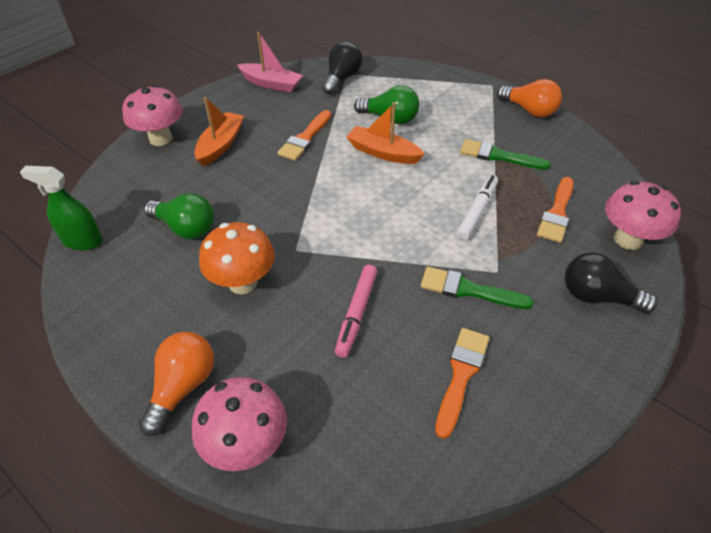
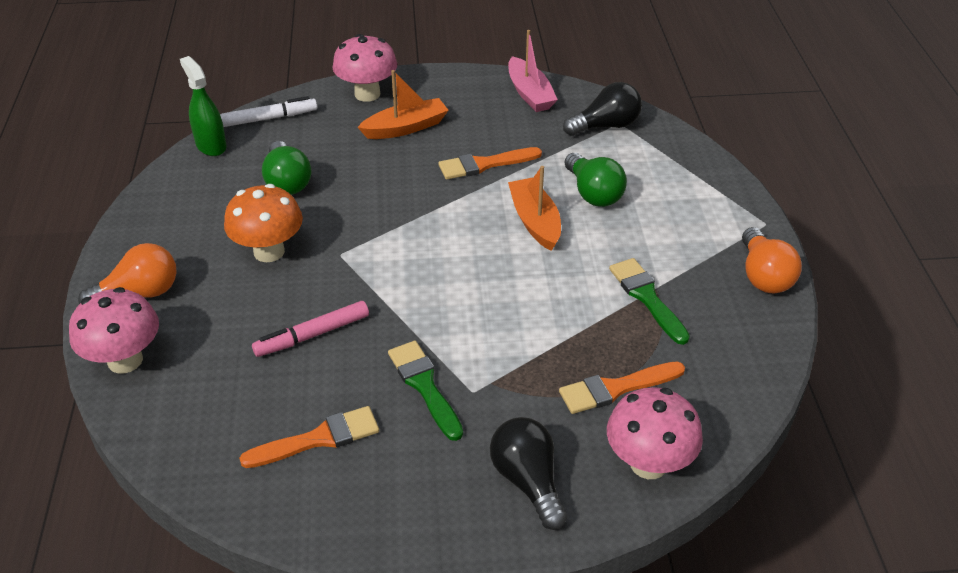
camera: 45 degrees right, 5 degrees down
(477, 212) = (538, 331): white marker -> white marker (269, 118)

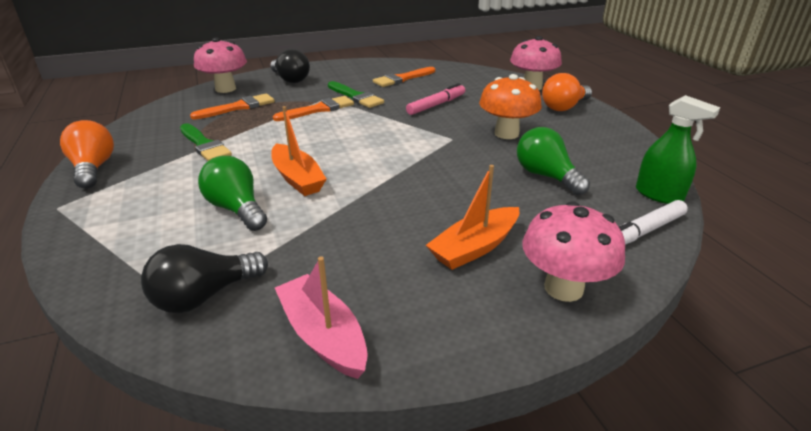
camera: 165 degrees right, 10 degrees down
(484, 164) = (361, 220): orange brush -> orange brush (318, 109)

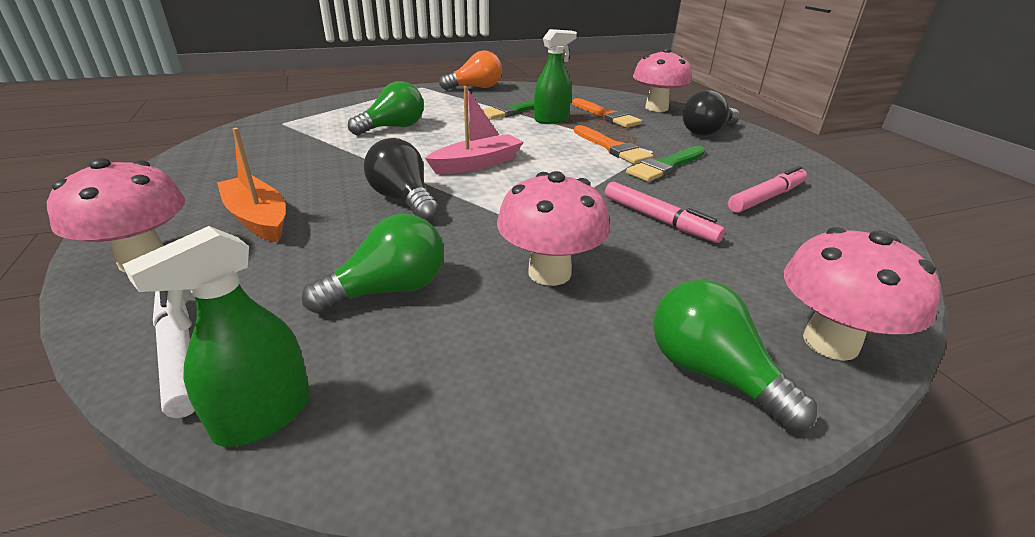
camera: 90 degrees right, 0 degrees up
(205, 296) = (285, 127): black light bulb -> black light bulb (403, 200)
(240, 129) = (551, 119): none -> green spray bottle
(297, 178) = (438, 144): orange boat -> none
(323, 335) = (206, 158): pink boat -> pink boat (477, 164)
(402, 79) = (766, 198): orange brush -> pink marker
(506, 134) = (549, 273): orange mushroom -> pink mushroom
(564, 107) = (712, 374): orange light bulb -> green light bulb

